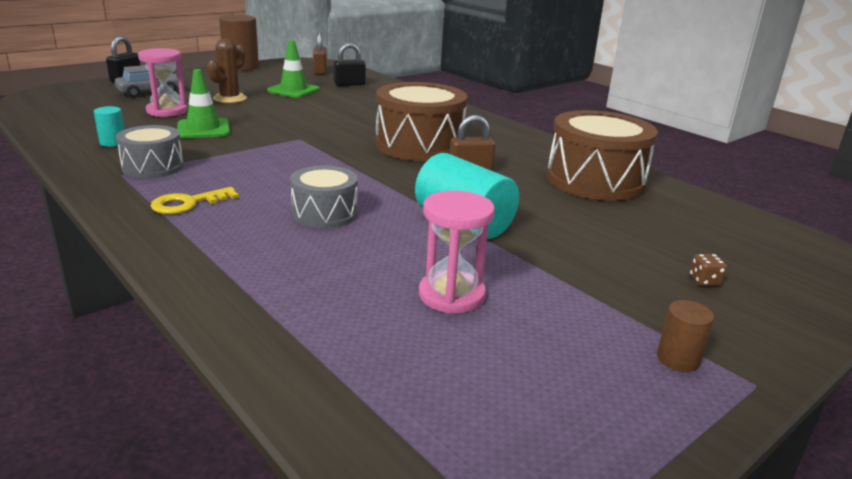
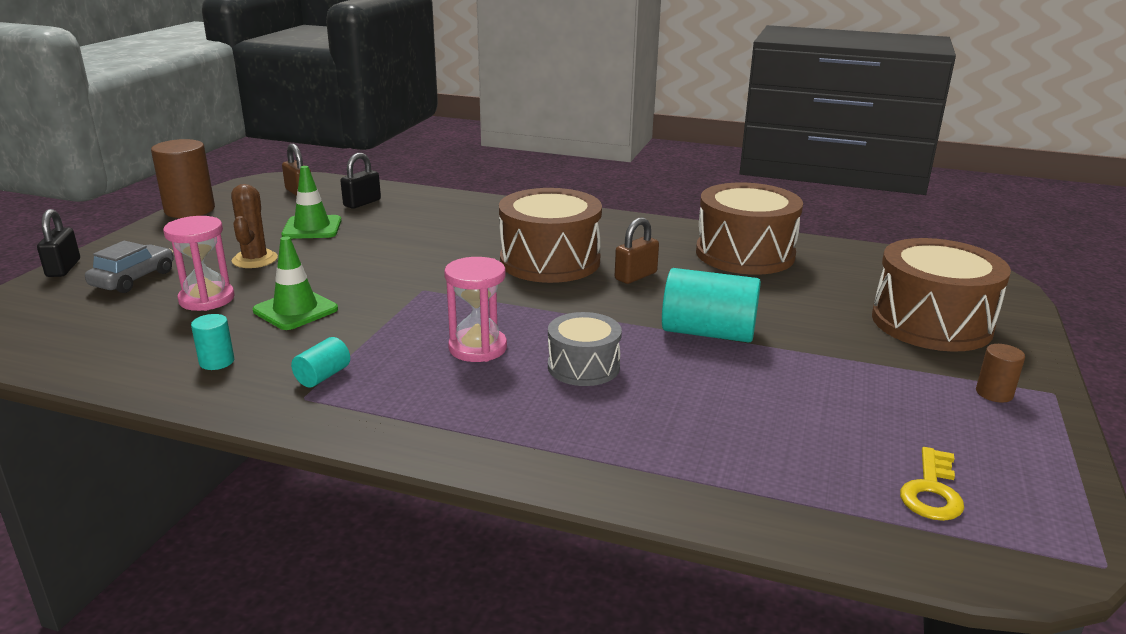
camera: 30 degrees left, 0 degrees up
(153, 167) = (323, 376): grey drum -> turquoise cylinder
(188, 203) = (438, 404): yellow key -> yellow key (931, 491)
(451, 295) = (797, 404): pink hourglass -> pink hourglass (478, 348)
(704, 281) = (931, 323): brown dice -> brown drum

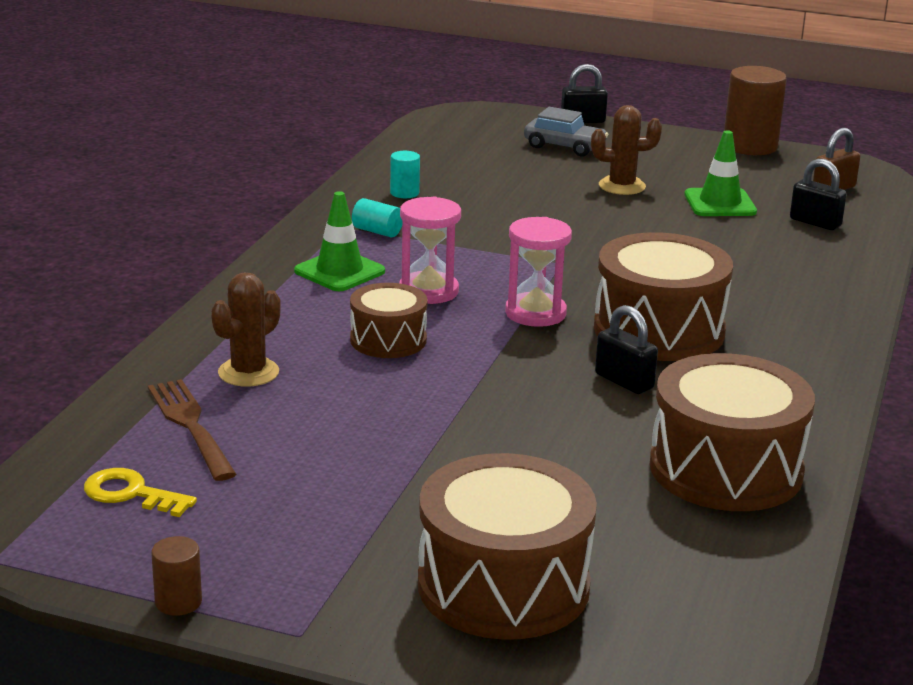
camera: 90 degrees right, 0 degrees up
(207, 299) = (525, 177): pink hourglass -> pink hourglass (535, 313)
(295, 310) = (506, 212): green traffic cone -> green traffic cone (339, 271)
(583, 366) = (388, 340): grey drum -> brown drum
(635, 276) = (624, 381): brown padlock -> black padlock
(668, 439) = (248, 372): none -> brown cactus
(708, 333) = (466, 414): turquoise cylinder -> none
(789, 467) = (190, 425): none -> brown fork
(994, 393) = (305, 585): brown cylinder -> brown cylinder (178, 602)

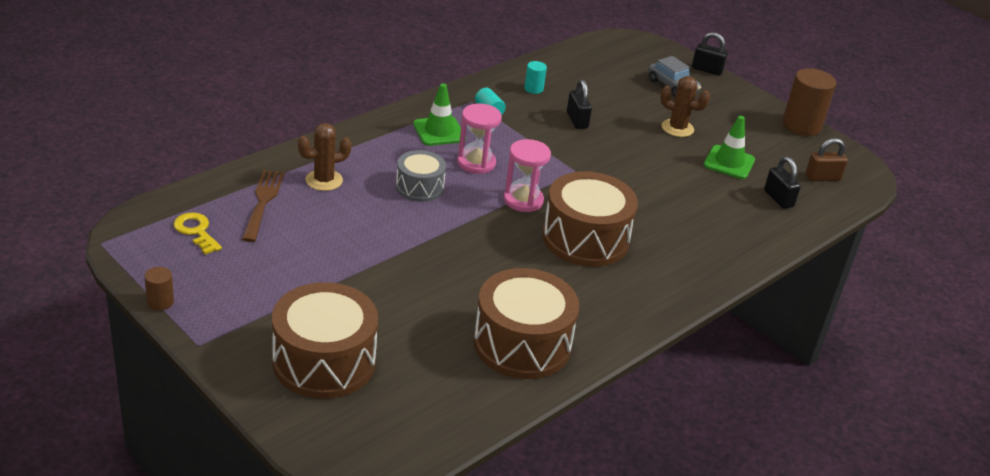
camera: 25 degrees right, 10 degrees up
(388, 340) = (419, 187): brown drum -> grey drum
(624, 381) = (526, 265): black padlock -> black padlock (577, 120)

